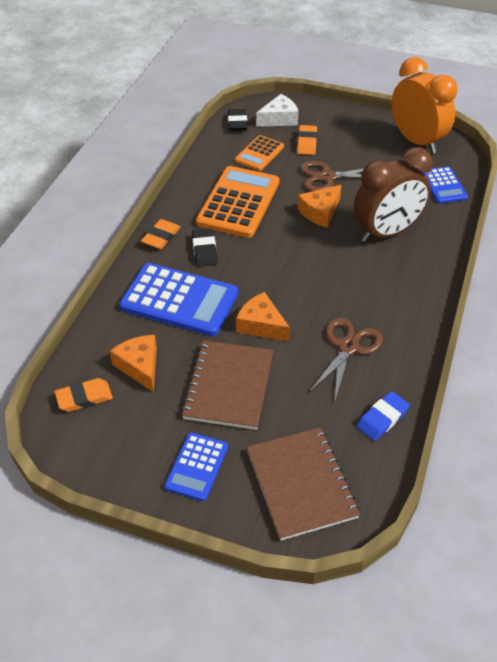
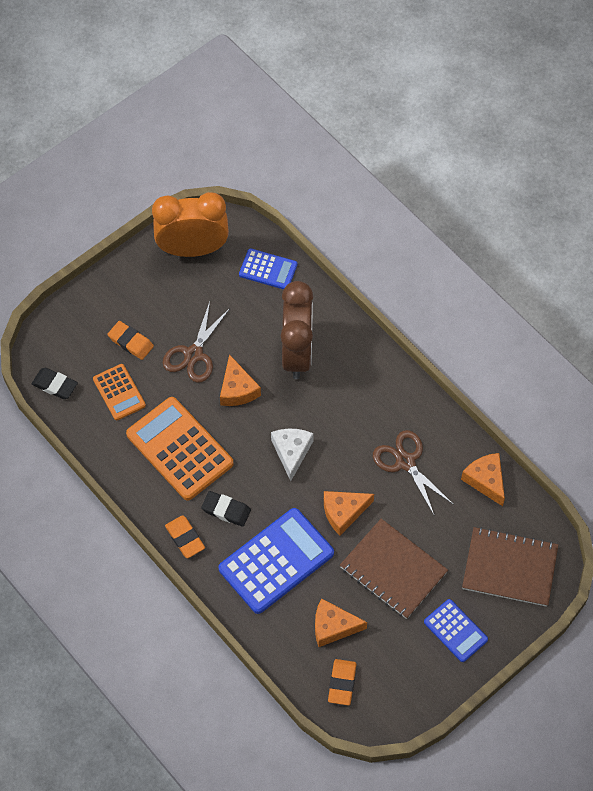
camera: 60 degrees left, 15 degrees up
(279, 119) = (75, 344): white cheese -> white cheese (291, 452)
(382, 418) = (485, 480): blue eraser -> orange cheese

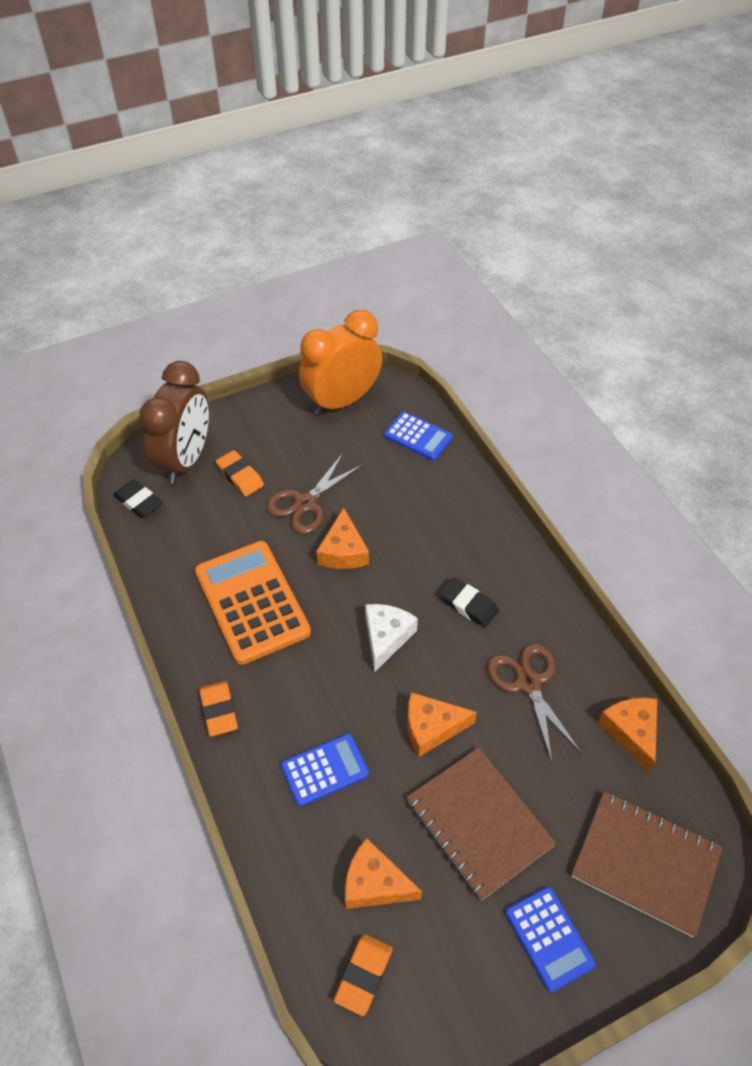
camera: 15 degrees right, 10 degrees down
(119, 392) = (206, 524): orange calculator -> none
(193, 249) = (342, 401): orange clock -> orange clock turned 45 degrees counterclockwise
(226, 510) = (282, 688): black eraser -> black eraser (468, 605)
(276, 561) = (325, 770): blue calculator -> blue calculator, size x0.56
(297, 353) = (426, 528): brown clock -> brown clock (185, 460)

